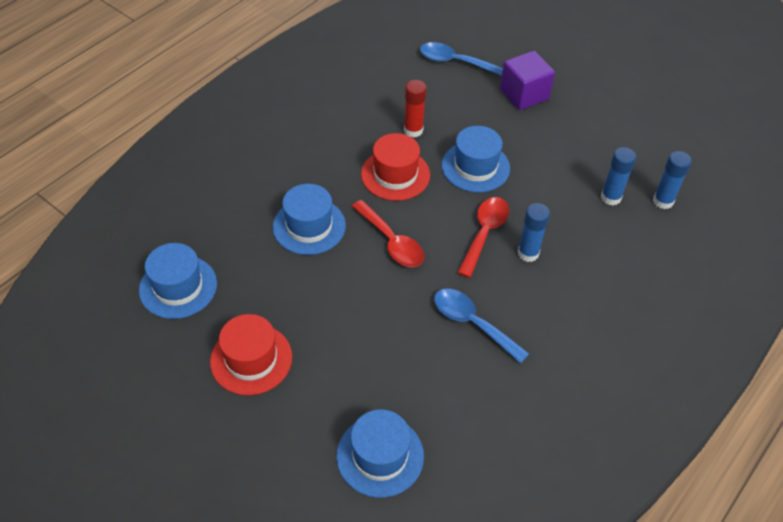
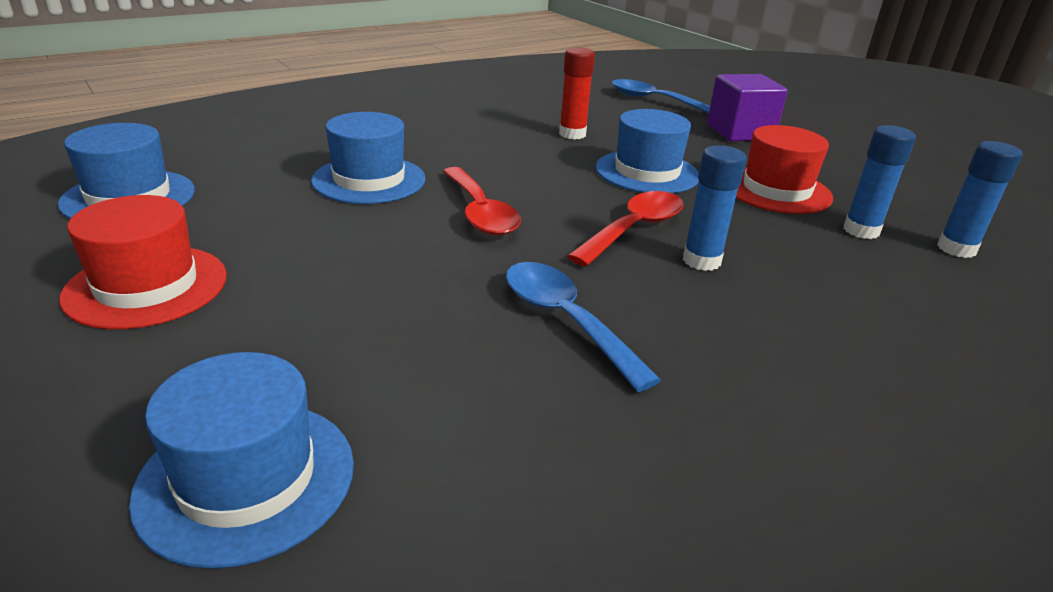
camera: 15 degrees right, 20 degrees down
(395, 174) = (525, 160): red hat -> red hat (776, 190)

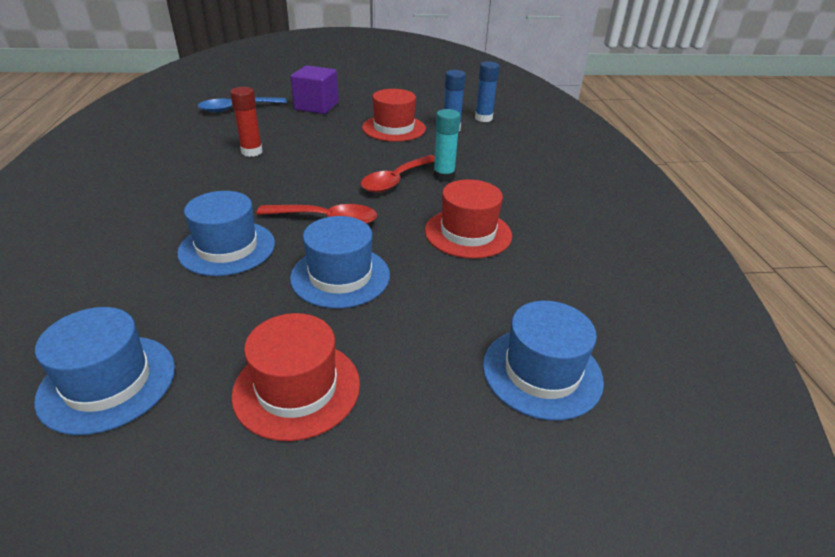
camera: 60 degrees left, 5 degrees up
(565, 320) = (468, 233): blue spoon -> red hat
(634, 229) = (396, 180): red spoon -> red spoon turned 120 degrees counterclockwise
(647, 172) = (334, 151): blue hat -> blue hat (340, 276)
(701, 261) = (444, 176): blue glue stick -> turquoise glue stick

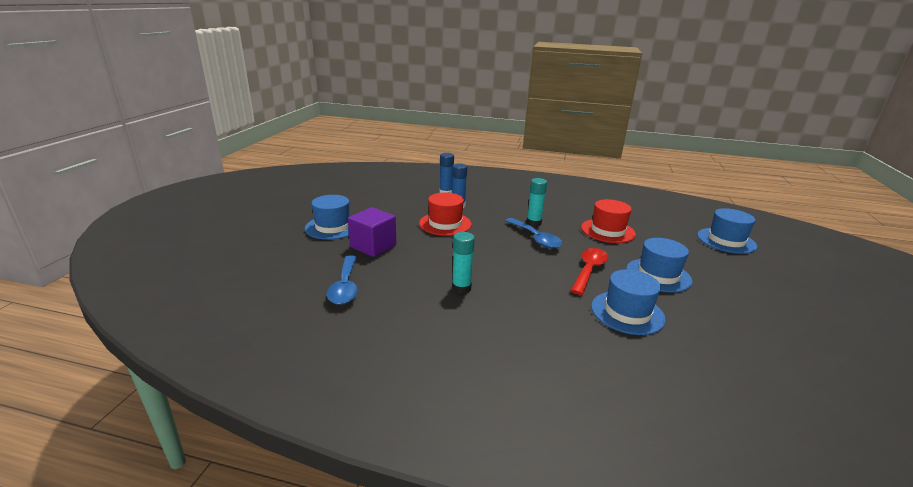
camera: 70 degrees left, 10 degrees down
(108, 382) = (788, 367): blue hat -> blue hat (333, 227)
(252, 152) = (461, 288): red glue stick -> turquoise glue stick
(297, 388) = (763, 301): red hat -> none
(396, 180) = (535, 238): red spoon -> blue spoon

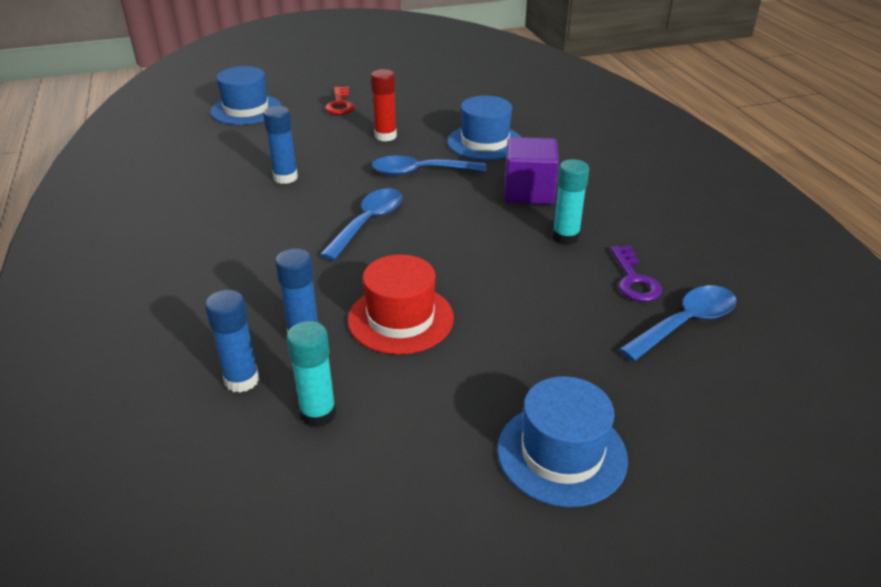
camera: 120 degrees left, 10 degrees up
(373, 246) = (563, 357): purple cube -> purple cube (529, 192)
(396, 290) = (634, 280): none -> purple key
(533, 223) = (312, 237): turquoise glue stick -> turquoise glue stick (318, 414)
(589, 270) = (420, 172): red spoon -> blue spoon
(607, 231) = (285, 177): red hat -> blue glue stick
(658, 275) = (385, 136): blue hat -> red glue stick
(732, 274) = (340, 104): none -> red key

